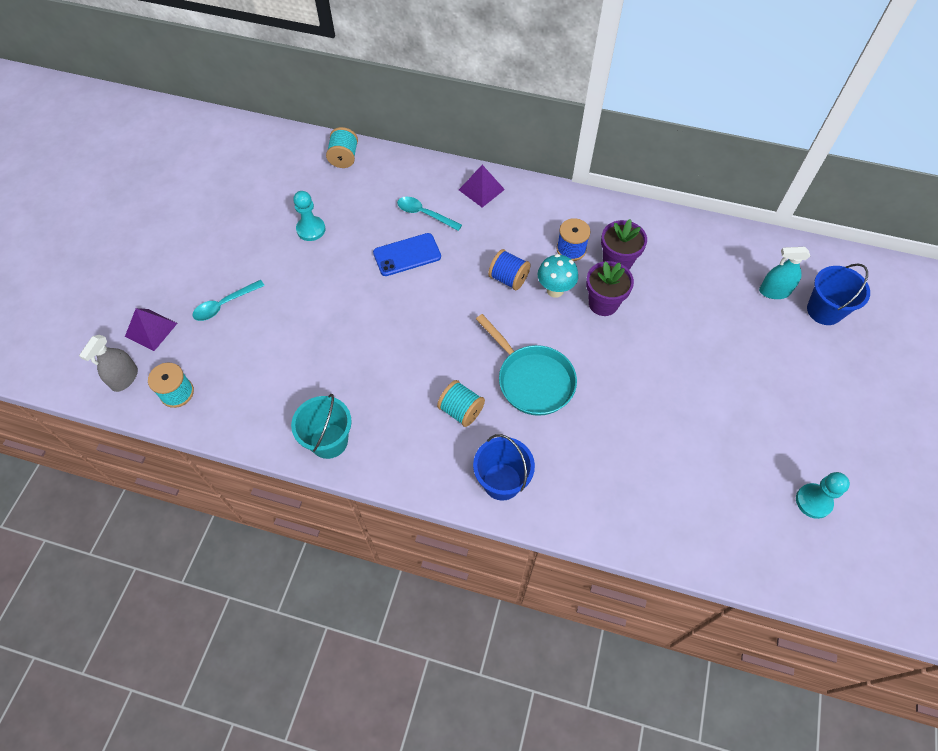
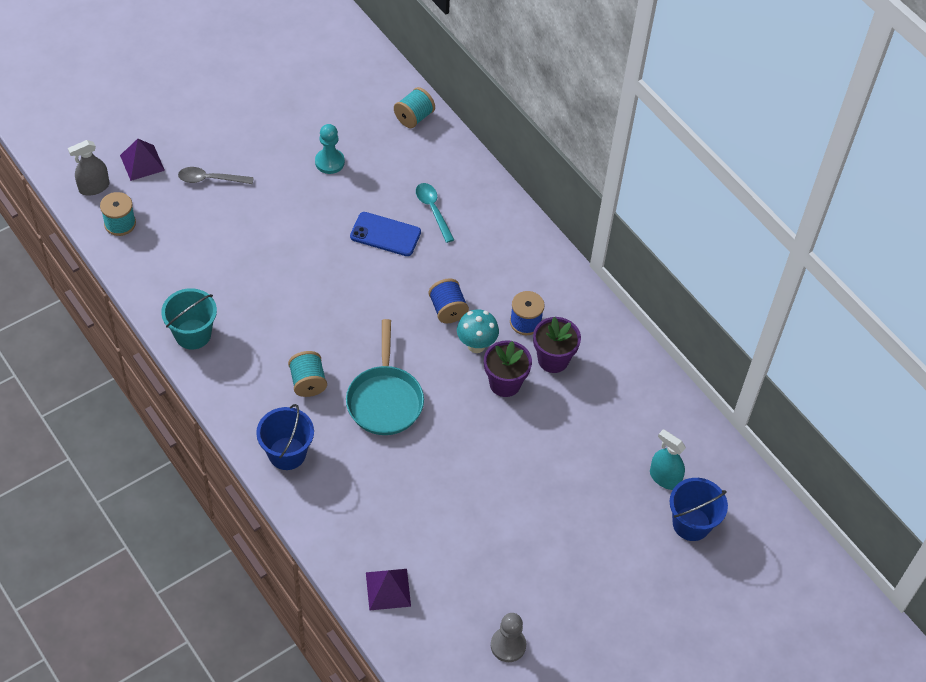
camera: 35 degrees right, 5 degrees down
(224, 305) = (210, 179): turquoise spoon -> grey spoon
(481, 189) = (502, 221): purple pyramid -> purple pyramid (388, 589)
(813, 501) = (508, 645): turquoise pawn -> grey pawn

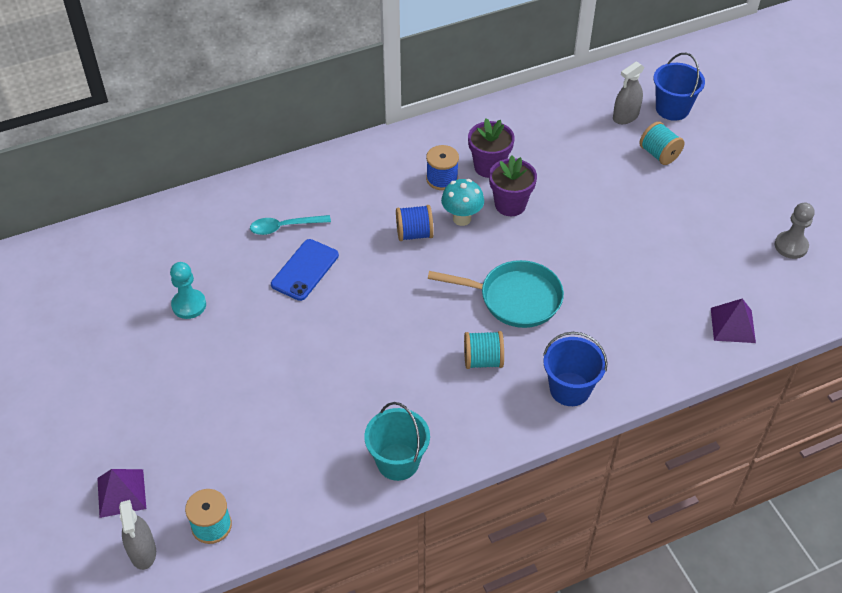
camera: 75 degrees left, 5 degrees down
(210, 179) = (174, 422): grey spoon -> none
(414, 117) = (153, 225): turquoise spool -> turquoise spool (659, 154)
(664, 478) = (625, 116): turquoise spray bottle -> grey spray bottle

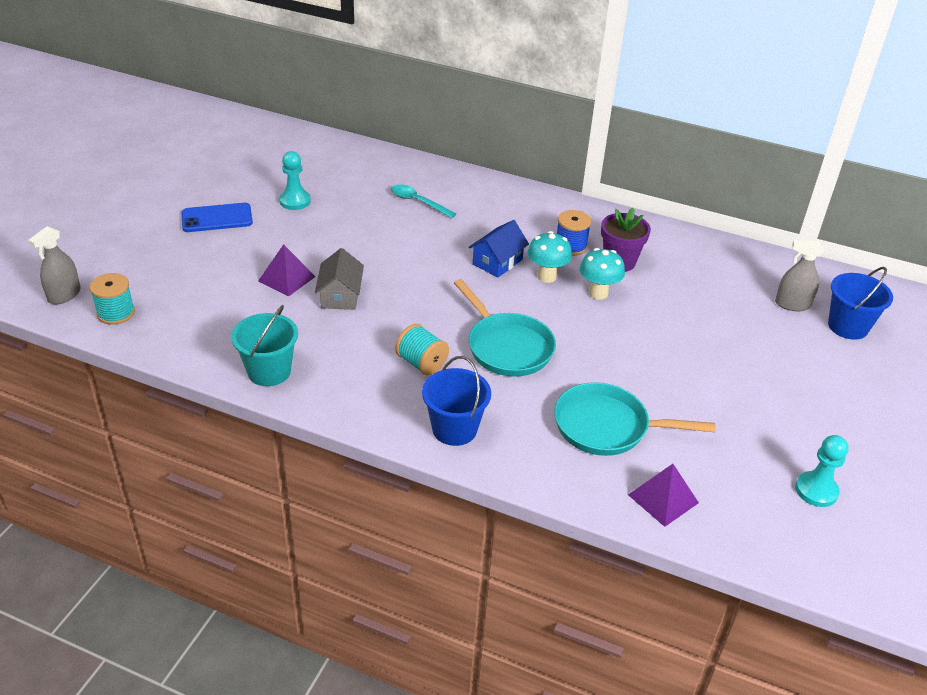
camera: 45 degrees right, 10 degrees down
(121, 493) = (104, 260): purple pyramid -> purple pyramid (287, 278)
(305, 270) = (392, 231): blue phone -> blue phone (217, 218)
(352, 357) = (340, 295): none -> grey house
(414, 234) = (497, 262): blue spool -> blue house
(510, 205) = (598, 293): purple flower pot -> turquoise mushroom
(645, 304) = (607, 427): none -> turquoise pan
(659, 154) = (784, 346): turquoise spool -> none
(791, 246) = (816, 490): grey pawn -> turquoise pawn

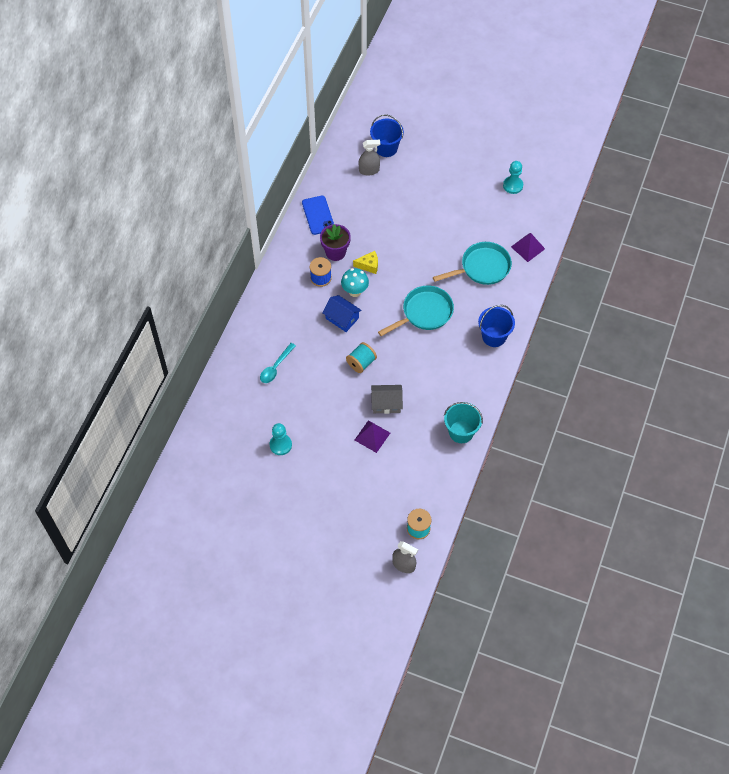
camera: 90 degrees left, 20 degrees up
(217, 218) = (306, 491): blue phone -> blue phone (318, 215)
(421, 363) = (444, 355): turquoise spool -> turquoise spool (361, 363)
(598, 293) = (369, 265): turquoise mushroom -> yellow cheese
(607, 427) = (482, 267): turquoise pan -> turquoise pan turned 120 degrees counterclockwise
(792, 304) = (369, 170): grey spray bottle -> grey spray bottle turned 105 degrees counterclockwise

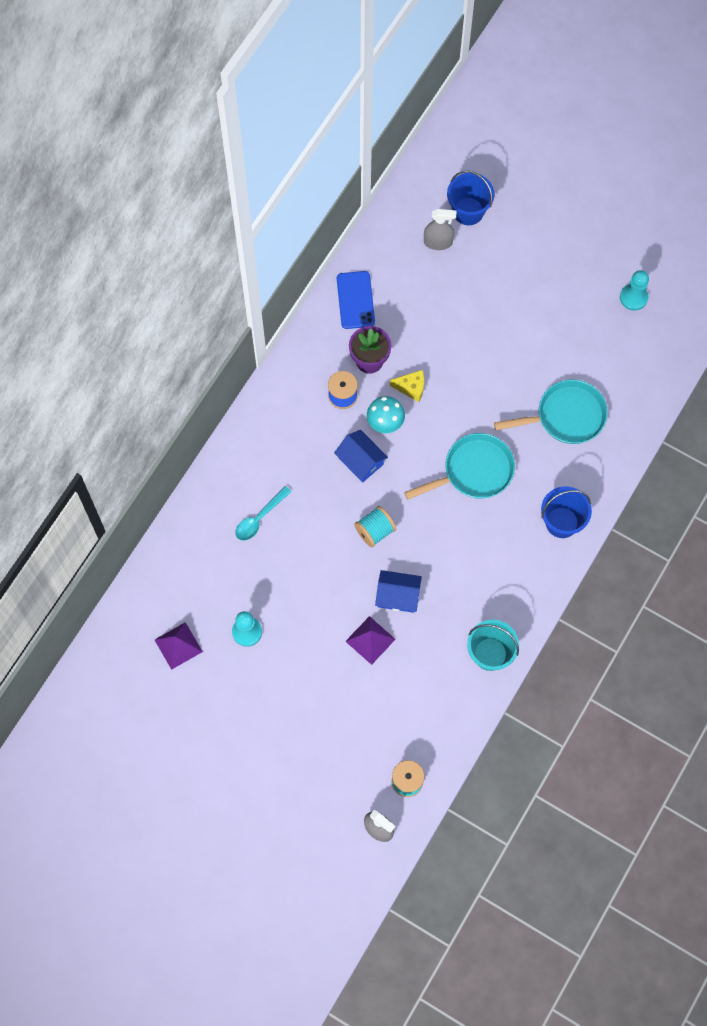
camera: 10 degrees right, 10 degrees up
(386, 403) = (398, 596): grey house -> blue house
(528, 247) = (635, 396): purple pyramid -> purple pyramid (178, 645)

